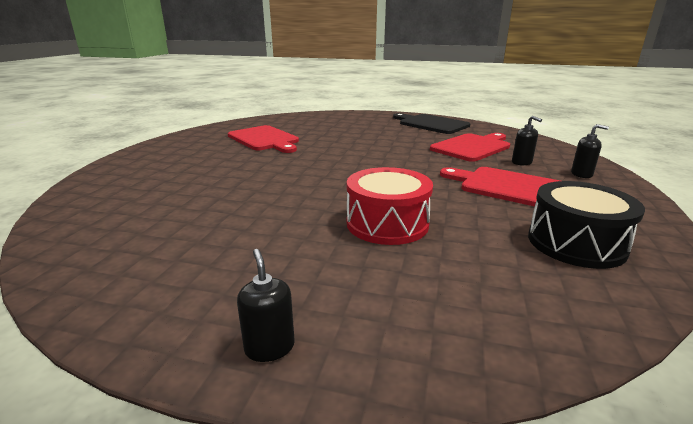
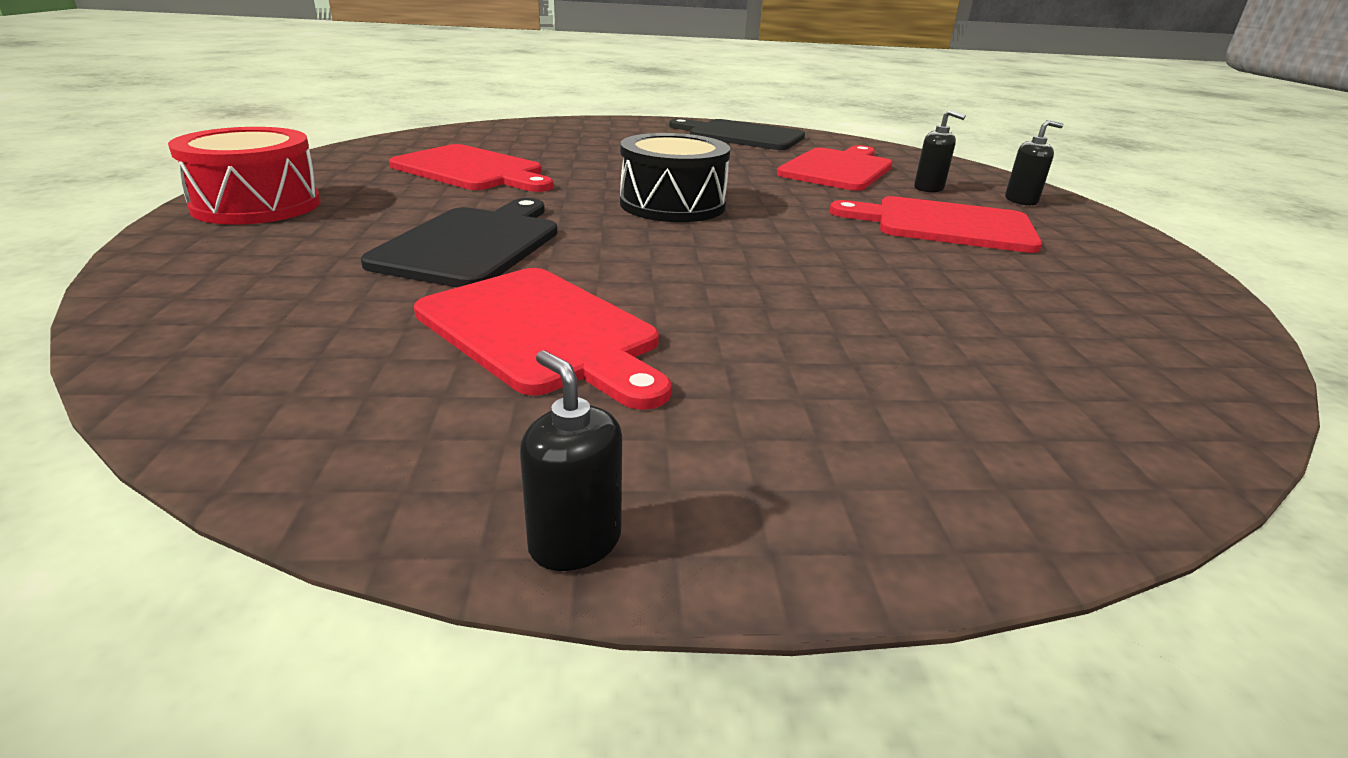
camera: 20 degrees left, 5 degrees up
(218, 229) = (543, 332): none -> red cutting board
(228, 179) = (472, 244): none -> black cutting board
(269, 347) = (833, 509): black soap dispenser -> black soap dispenser (575, 542)
(387, 224) = (825, 294): red drum -> red drum (257, 205)
(576, 243) = (1101, 295): black drum -> black drum (672, 205)

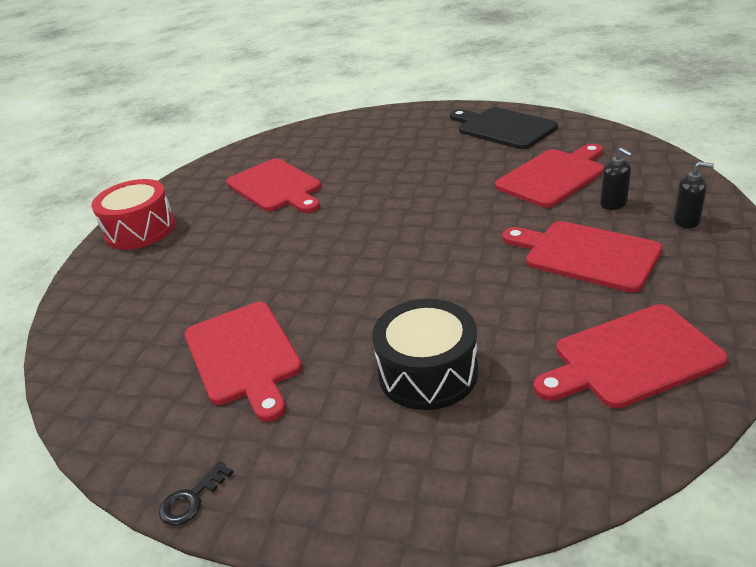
camera: 25 degrees right, 5 degrees up
(472, 244) = (241, 272): black cutting board -> none
(575, 542) = (191, 499): black soap dispenser -> black key
(672, 205) = (390, 228): black drum -> black drum (428, 372)
(1104, 306) = (631, 358): none -> red cutting board

